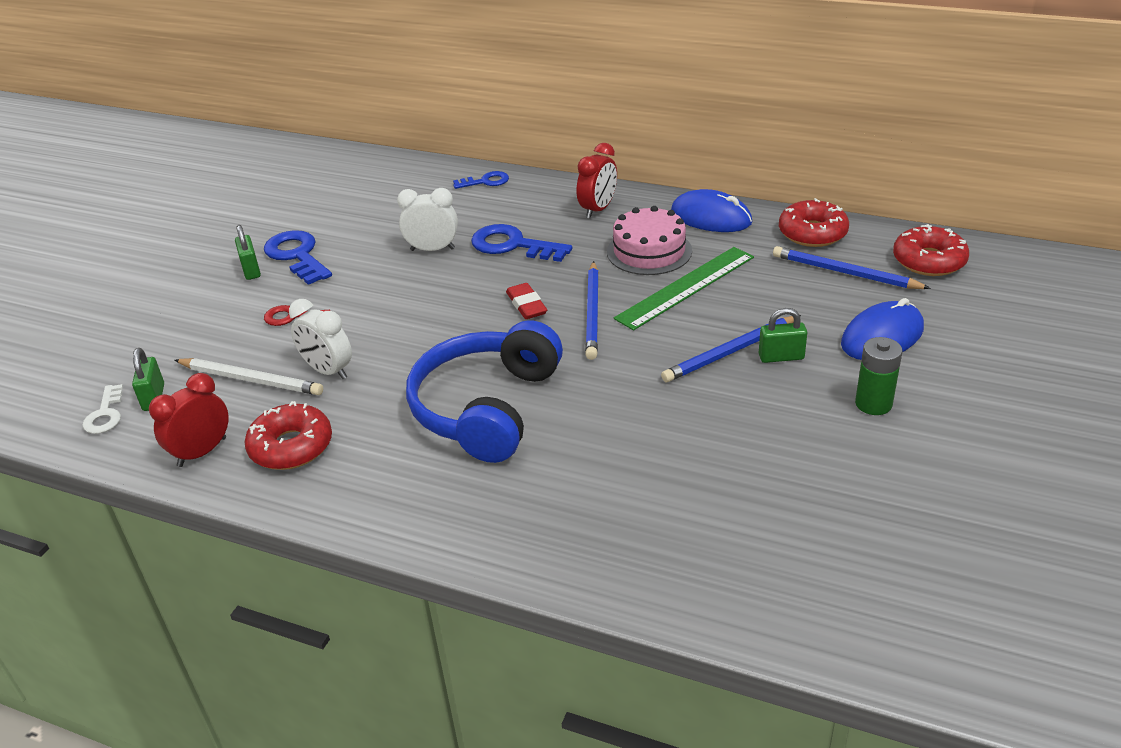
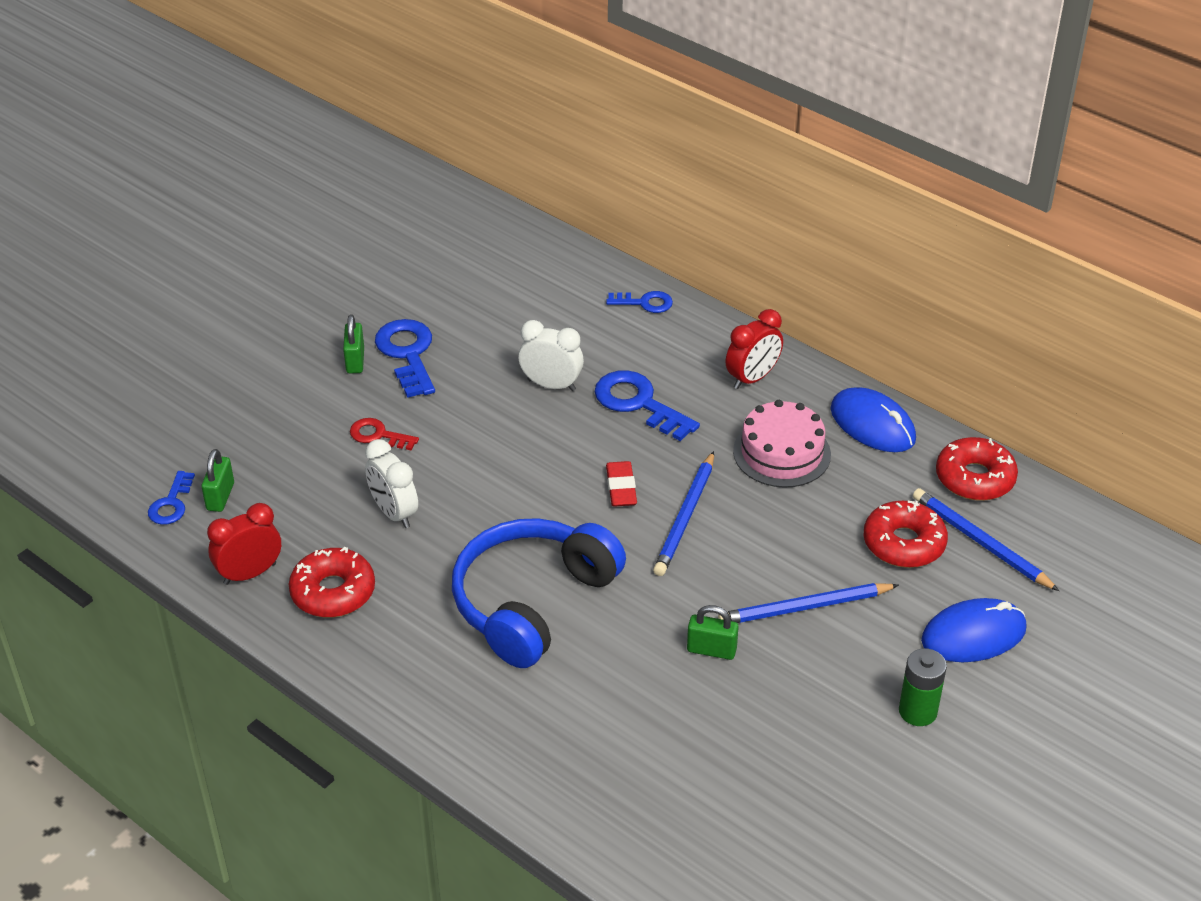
camera: 15 degrees right, 5 degrees up
(105, 414) = (171, 504): white key -> blue key
(251, 379) = (317, 502): white pencil -> none
(686, 287) = (798, 512): green ruler -> none
(781, 357) = (853, 629): green padlock -> green padlock (711, 650)
(929, 261) = (1083, 553): red donut -> red donut (904, 543)

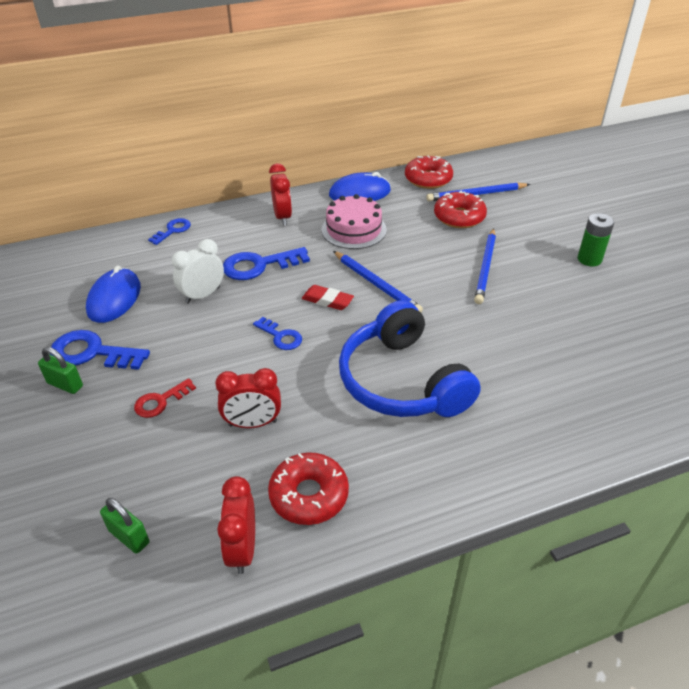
camera: 60 degrees left, 0 degrees up
(171, 504) = (101, 581): blue key -> blue key (281, 336)
(394, 513) = (253, 423): white clock -> red clock
(711, 650) = (498, 316): green padlock -> none
(973, 635) = (542, 221): blue mouse -> blue mouse (114, 298)

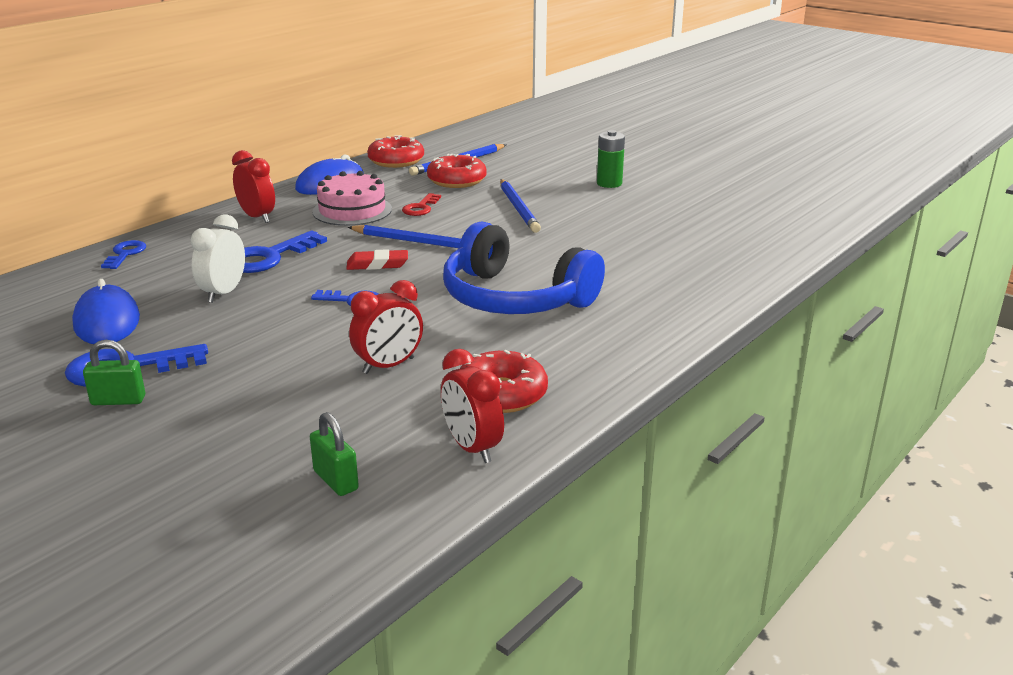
camera: 30 degrees left, 15 degrees down
(129, 536) = (335, 480): green padlock -> green padlock turned 45 degrees clockwise
(160, 401) = (261, 380): red key -> red key (420, 208)

